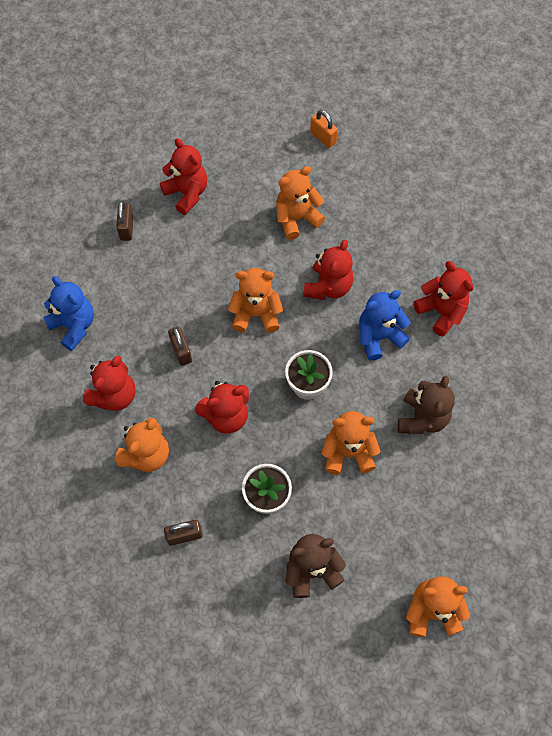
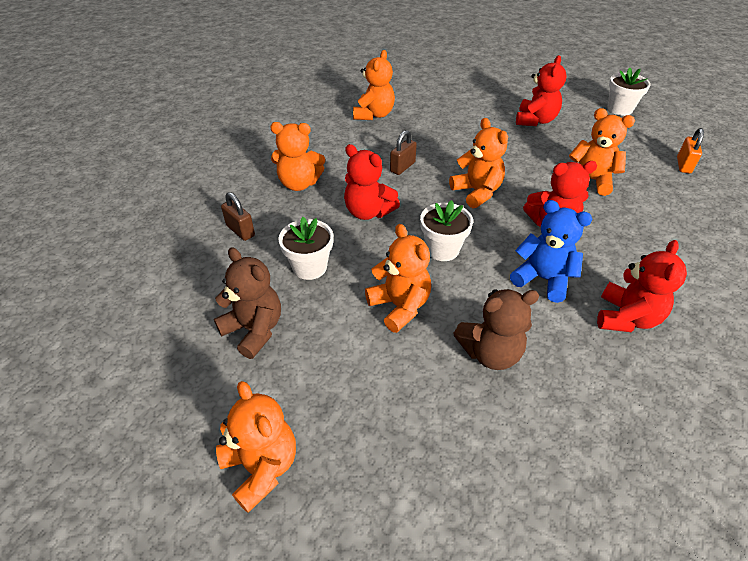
camera: 60 degrees right, 20 degrees down
(74, 326) = (374, 115): blue teddy bear -> orange teddy bear
(114, 395) = (336, 151): red teddy bear -> none
(127, 228) = (473, 107): brown padlock -> none
(218, 113) = (619, 109): none -> white flower pot

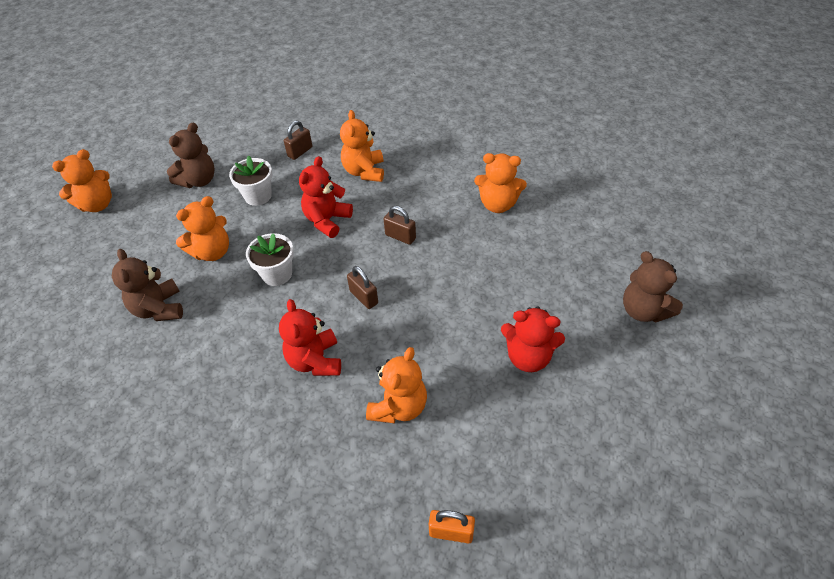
camera: 85 degrees right, 5 degrees up
(477, 192) = (364, 297): orange teddy bear -> brown padlock
(492, 75) = (643, 310): none -> brown teddy bear
(543, 279) = (236, 348): blue teddy bear -> none
(619, 109) = (596, 471): white flower pot -> none
(626, 318) = (182, 410): red teddy bear -> none

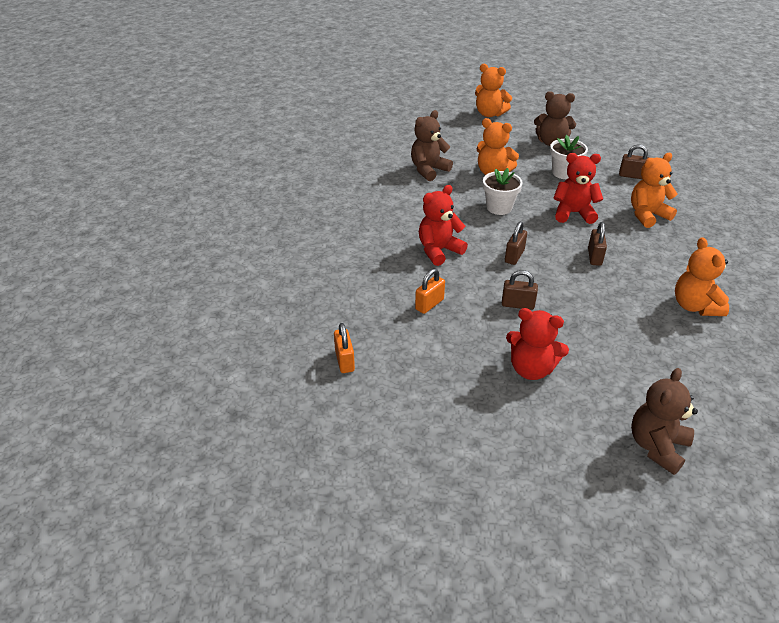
camera: 65 degrees right, 10 degrees down
(399, 406) = (429, 304): orange teddy bear -> orange padlock
(437, 327) = (517, 305): none -> brown padlock
(528, 357) = (531, 369): red teddy bear -> red teddy bear turned 60 degrees counterclockwise

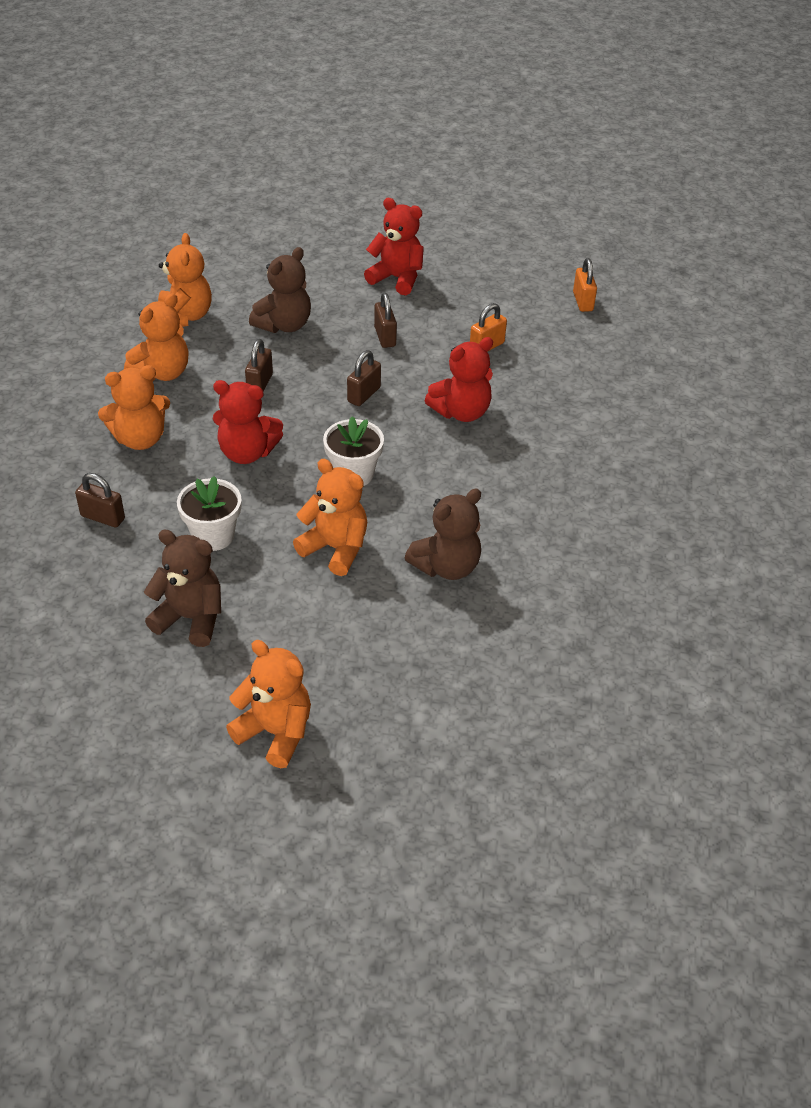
camera: 175 degrees left, 5 degrees up
(517, 305) = (385, 337): brown padlock -> brown padlock turned 60 degrees clockwise
(657, 446) = (316, 219): brown teddy bear -> brown teddy bear (284, 325)
(671, 258) = (162, 373): none -> orange teddy bear

